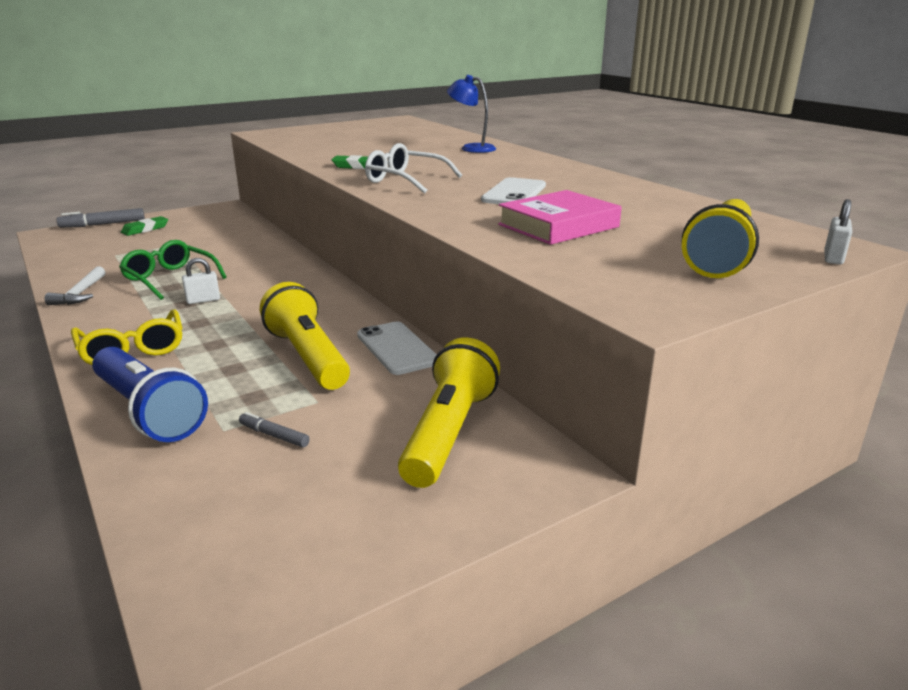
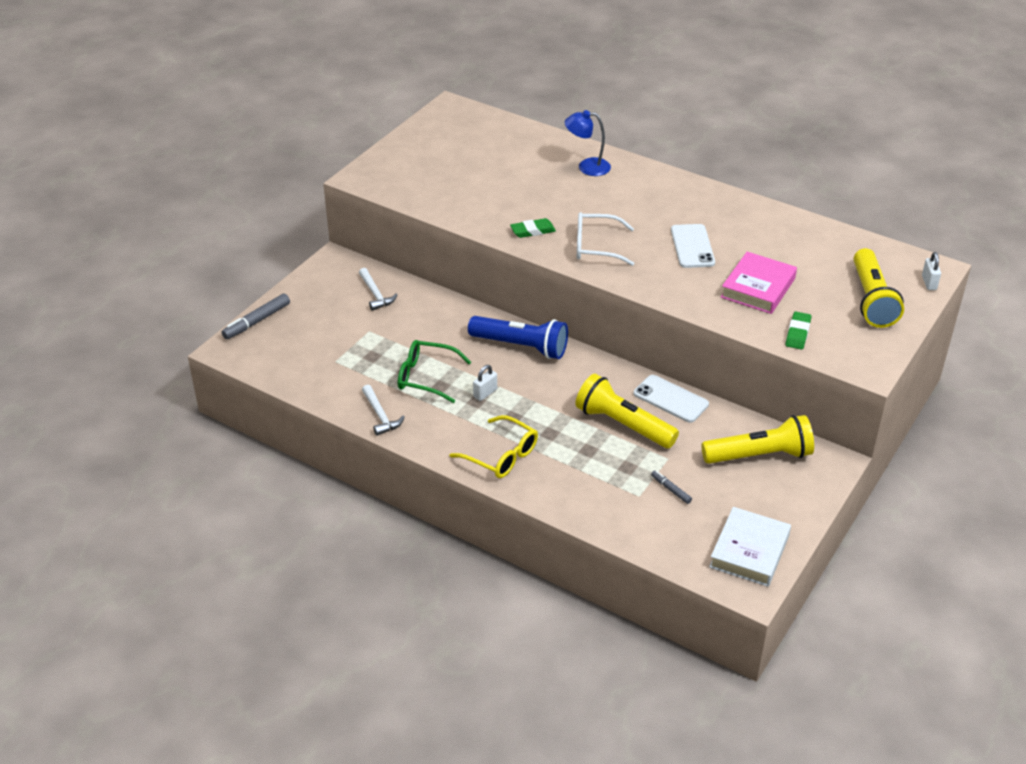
camera: 25 degrees left, 15 degrees up
(145, 229) = (308, 317): green eraser -> green eraser (798, 333)
(148, 411) = (580, 498): blue flashlight -> blue flashlight (521, 346)
(222, 227) = (375, 294): none -> white hammer
(274, 435) = (670, 489): grey marker -> grey marker turned 45 degrees clockwise
(283, 556) = (749, 551): none -> white book
(449, 432) = (760, 455): yellow flashlight -> yellow flashlight turned 90 degrees clockwise

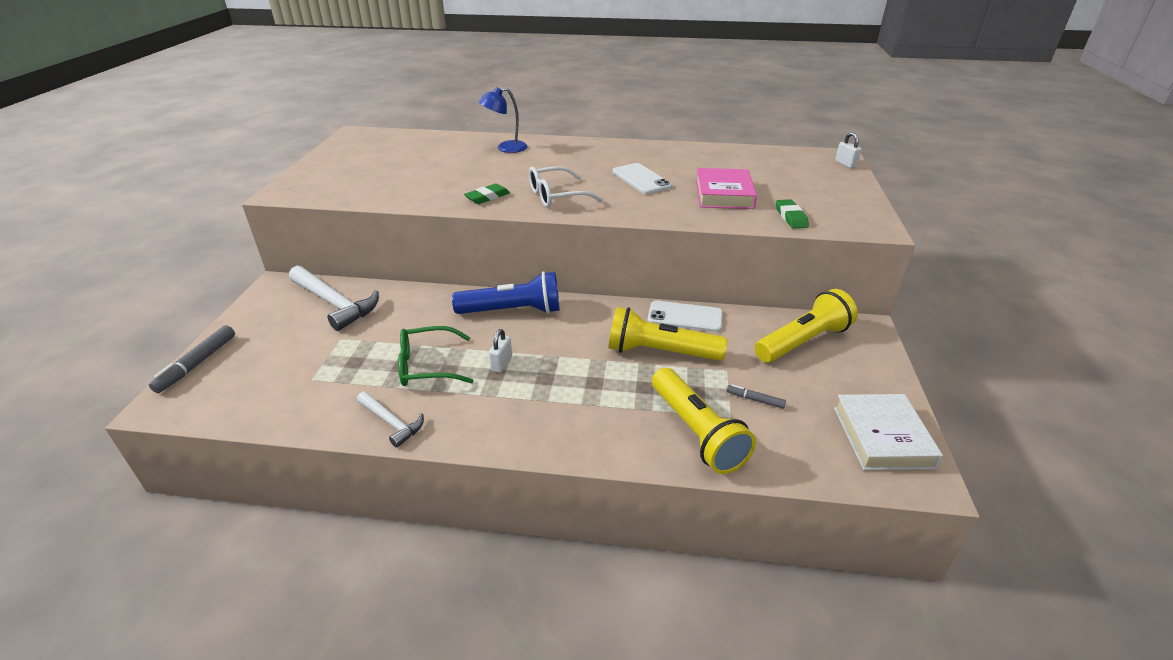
camera: 25 degrees left, 5 degrees down
(375, 294) = (334, 303): white hammer -> white hammer, size x1.76
(501, 456) = (558, 422): yellow glasses -> none
(871, 300) = (819, 183): yellow flashlight -> yellow flashlight (696, 432)

